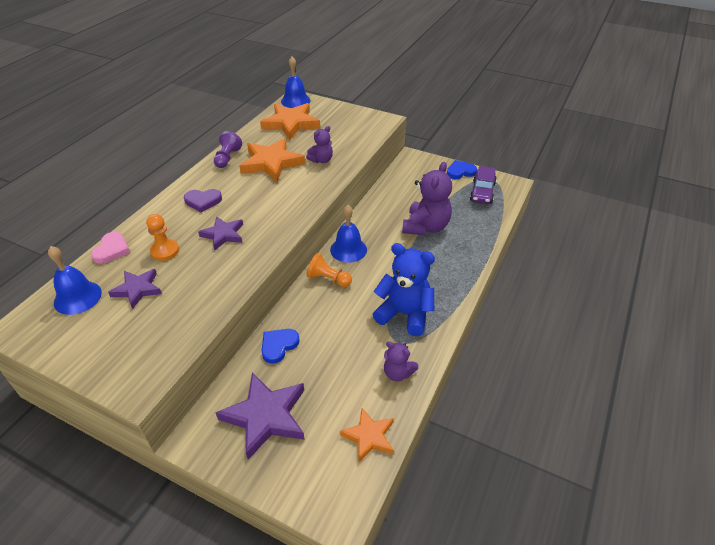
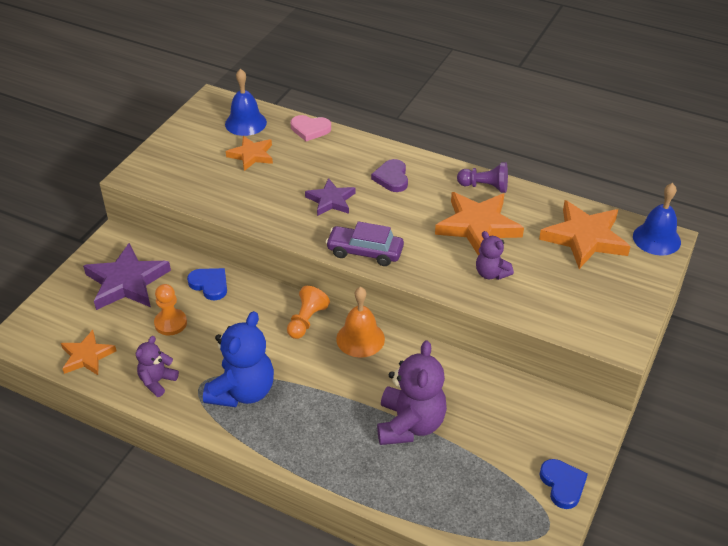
camera: 90 degrees right, 0 degrees up
(137, 289) = (251, 155): purple star -> orange star
(165, 251) = (306, 163): orange pawn -> orange pawn (170, 323)
(348, 249) = (360, 339): blue bell -> orange bell
(425, 227) = (410, 424): purple teddy bear -> purple teddy bear turned 105 degrees counterclockwise
(482, 192) = (506, 510): purple car -> purple car (365, 252)

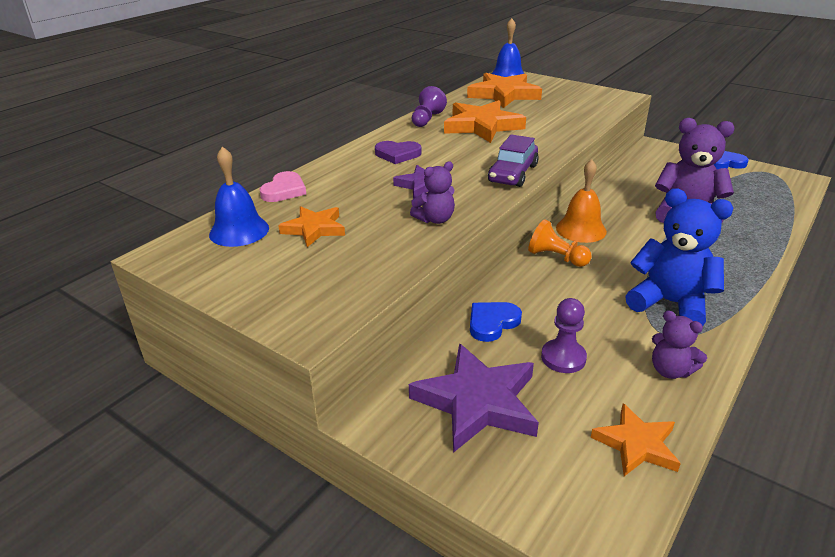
camera: 80 degrees left, 10 degrees down
(170, 323) = (563, 358): orange pawn -> purple pawn
(491, 273) = (546, 126): purple teddy bear -> purple teddy bear (435, 219)

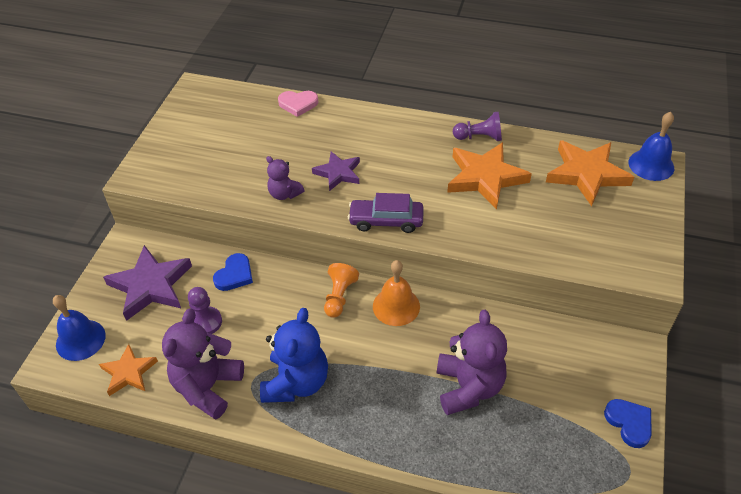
camera: 70 degrees right, 15 degrees up
(239, 231) = (233, 106): blue bell -> blue bell (80, 340)
(314, 229) = (248, 138): orange star -> none
(397, 154) = (390, 141): purple heart -> none
(492, 323) = (234, 275): blue heart -> blue heart turned 90 degrees clockwise
(670, 370) = (207, 387): purple teddy bear -> purple teddy bear, size x1.83

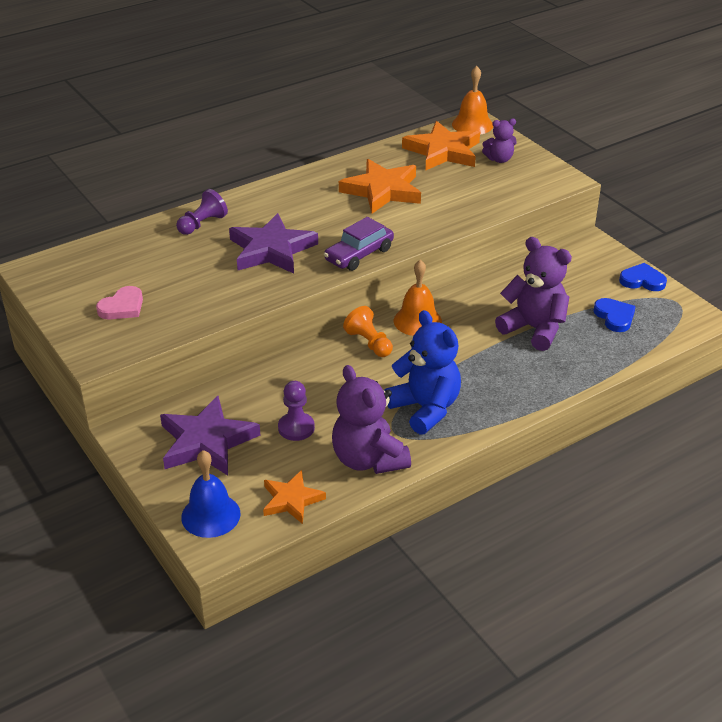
camera: 50 degrees left, 10 degrees down
(234, 275) = (266, 386): blue heart -> blue heart (614, 317)
(284, 194) = (253, 287): purple teddy bear -> purple teddy bear (499, 159)
(298, 104) = (154, 228): pink heart -> pink heart (122, 307)
(338, 173) = (271, 250): purple star -> purple star, size x1.66
(479, 137) = (337, 170): purple pawn -> purple pawn (202, 224)
(651, 165) = (472, 124): blue bell -> orange bell

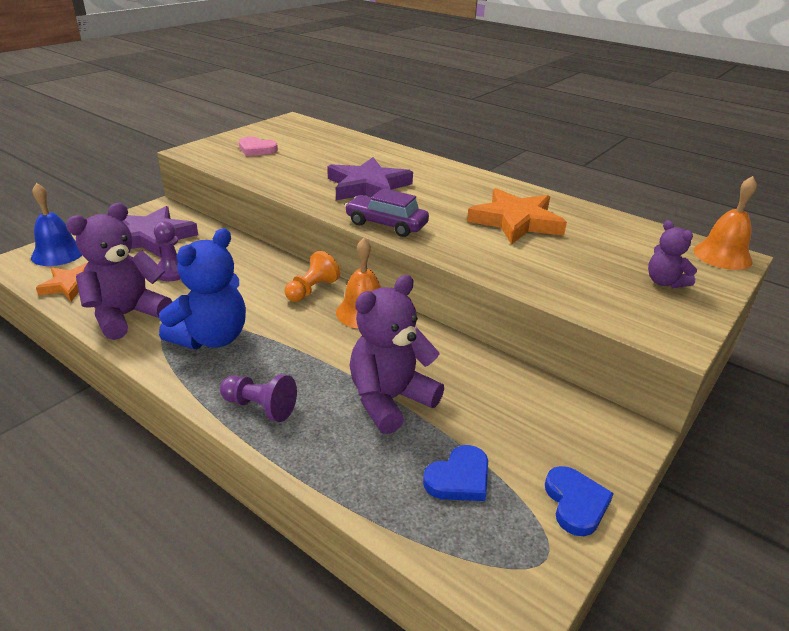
camera: 70 degrees right, 5 degrees down
(202, 224) = (389, 157): purple pawn -> purple pawn (260, 407)
(443, 151) = (636, 244): orange star -> none
(534, 329) = (390, 400): purple teddy bear -> purple teddy bear turned 150 degrees counterclockwise

